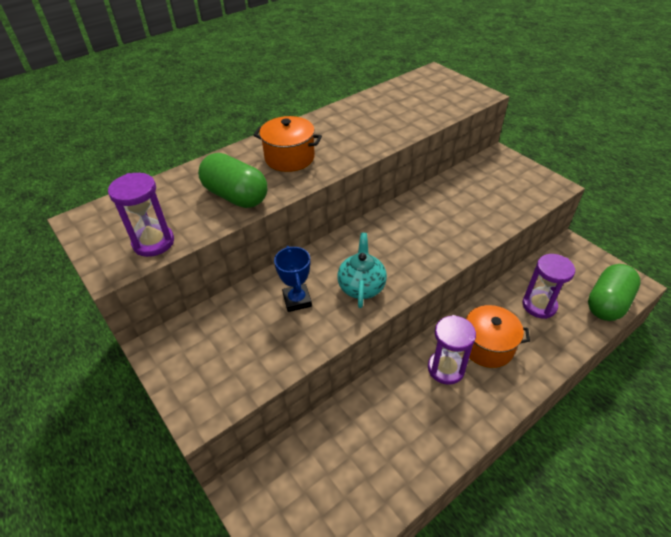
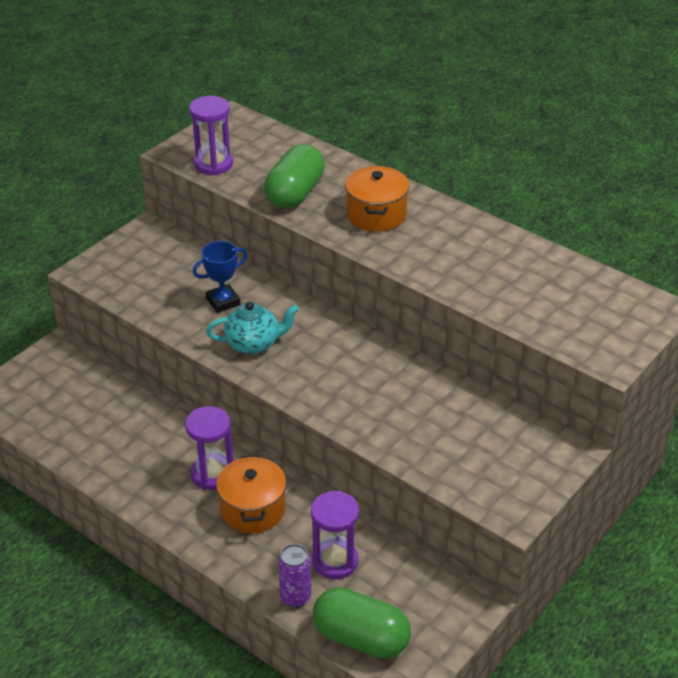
camera: 75 degrees right, 5 degrees down
(575, 333) = (295, 597): none -> purple can

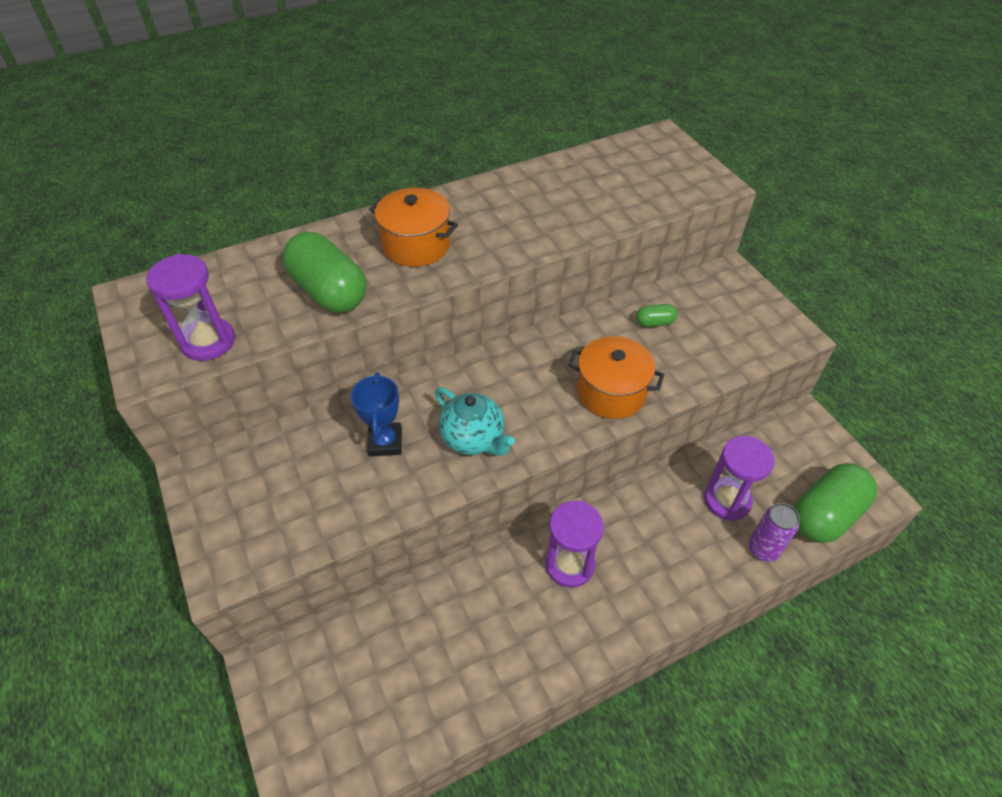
camera: 65 degrees left, 10 degrees up
(253, 344) = (473, 438): turquoise teapot -> turquoise teapot turned 120 degrees clockwise
(253, 509) = (635, 545): orange pot -> orange pot (611, 392)
(456, 413) = (654, 323): none -> green capsule

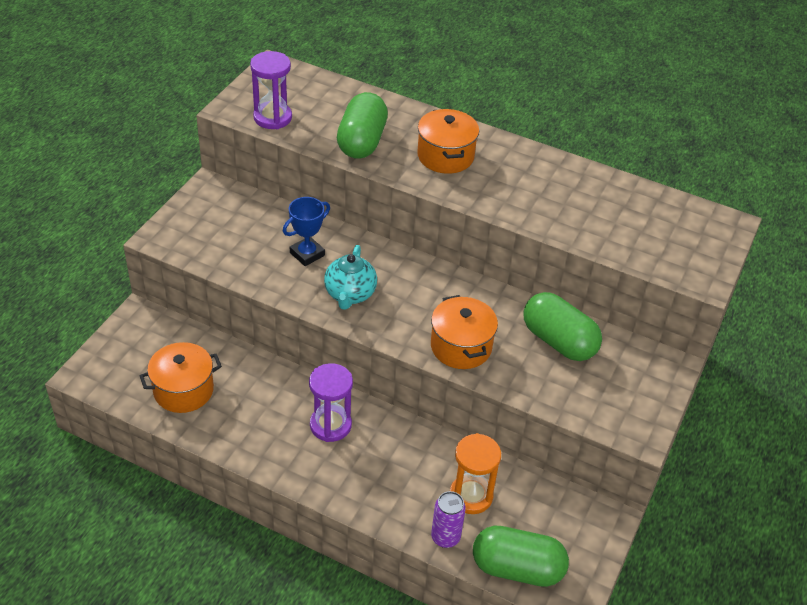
camera: 50 degrees right, 5 degrees down
(417, 684) = (183, 390): none -> orange pot
(654, 323) = (558, 341): green capsule -> green capsule, size x2.22
(727, 500) = (471, 496): purple hourglass -> orange hourglass

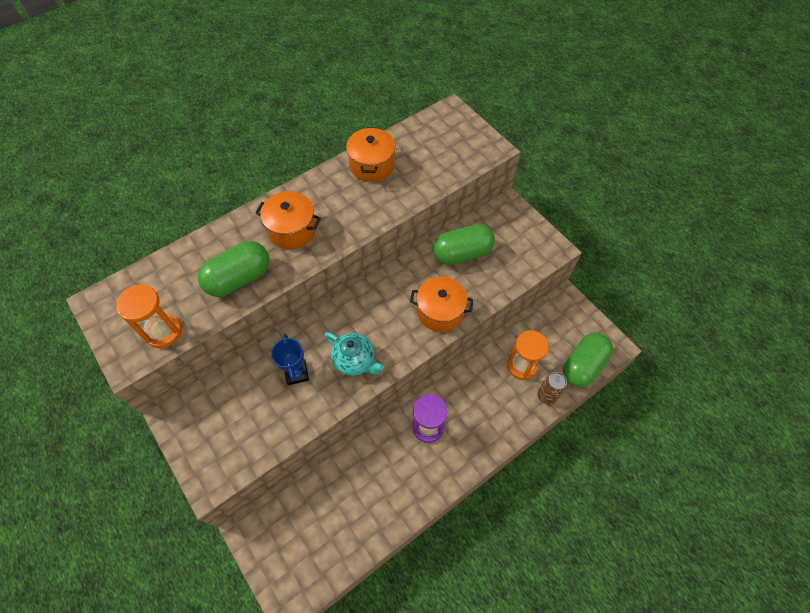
camera: 60 degrees left, 15 degrees up
(183, 390) = (345, 522): orange pot -> orange pot (372, 166)
(272, 118) = (163, 332): purple hourglass -> orange hourglass
(362, 141) = (239, 278): green capsule -> green capsule turned 75 degrees counterclockwise
(445, 537) = (546, 396): purple can -> brown can

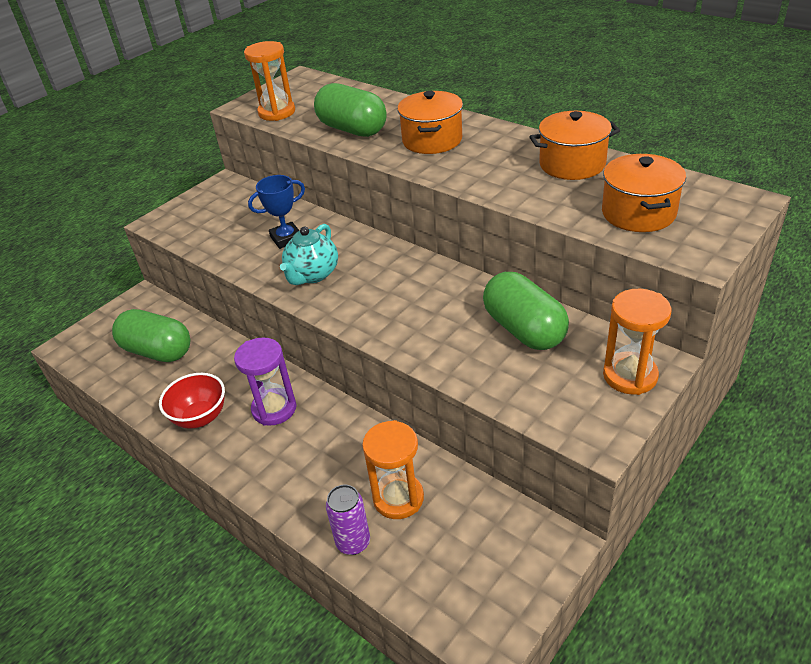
camera: 80 degrees right, 20 degrees down
(419, 480) = (200, 417): none -> red bowl
(440, 312) = (410, 329): orange pot -> orange pot (638, 213)
(515, 220) = (630, 376): none -> orange hourglass
(546, 396) = (353, 542): brown can -> purple can
(583, 365) = (426, 591): green capsule -> green capsule (157, 351)

